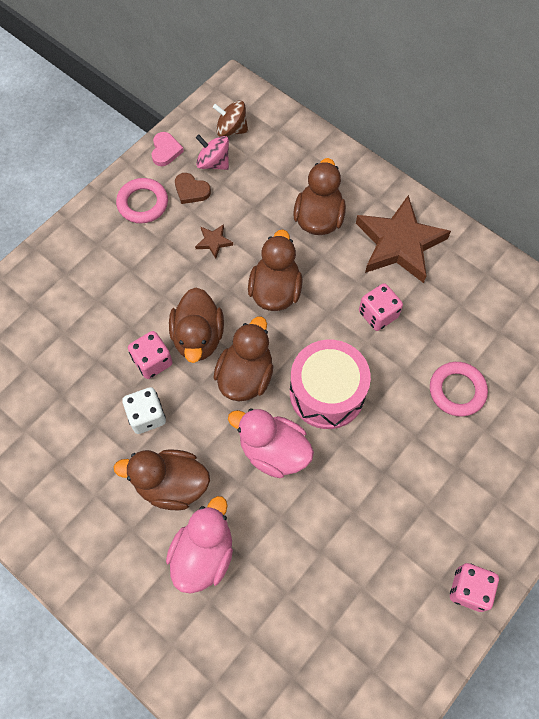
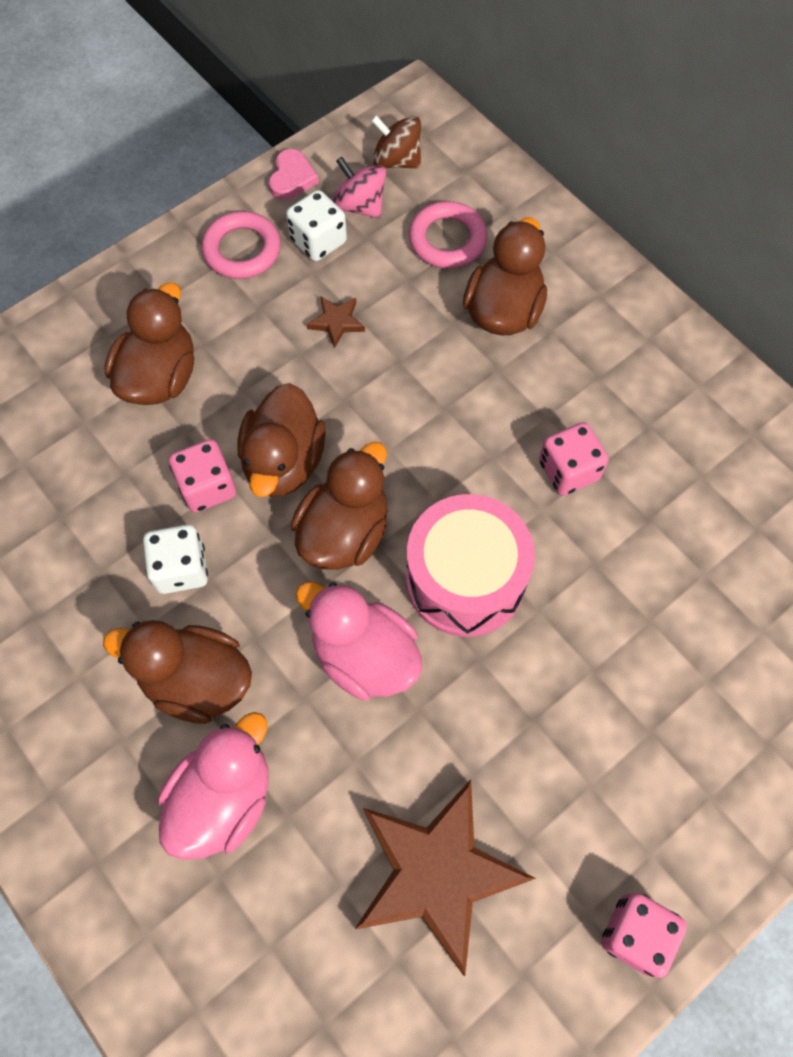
camera: 10 degrees right, 0 degrees up
(191, 190) = (318, 241): brown heart -> white dice
(275, 290) = (415, 409): brown duck -> brown duck (160, 377)
(399, 243) = (622, 367): brown star -> brown star (436, 874)
(457, 390) = (672, 610): pink ring -> pink ring (447, 240)

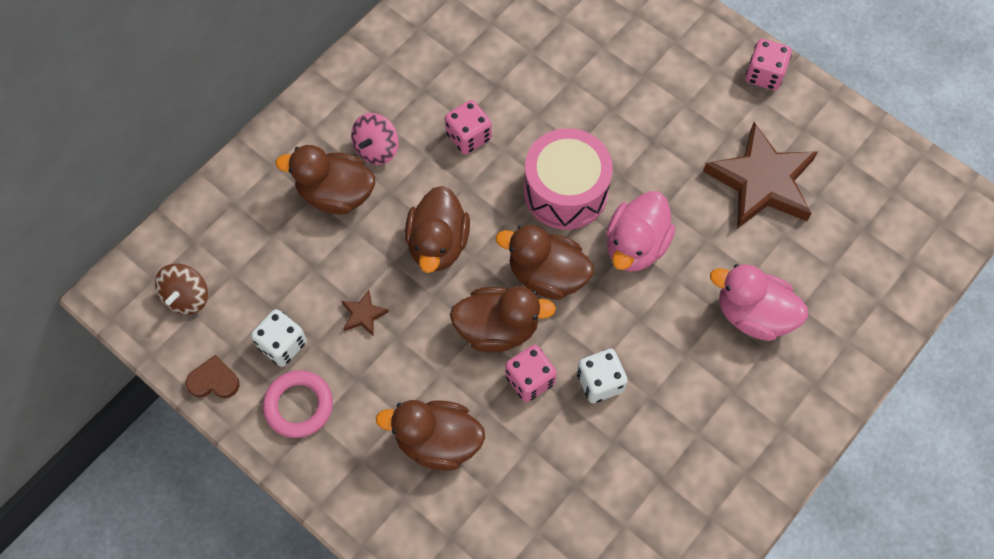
camera: 100 degrees left, 0 degrees up
(196, 681) = (680, 350): brown duck -> brown duck (438, 244)
(292, 178) = (214, 381): pink heart -> brown heart
(360, 205) = (240, 318): pink spinning top -> pink spinning top (376, 149)
(447, 240) = (269, 244): pink ring -> none

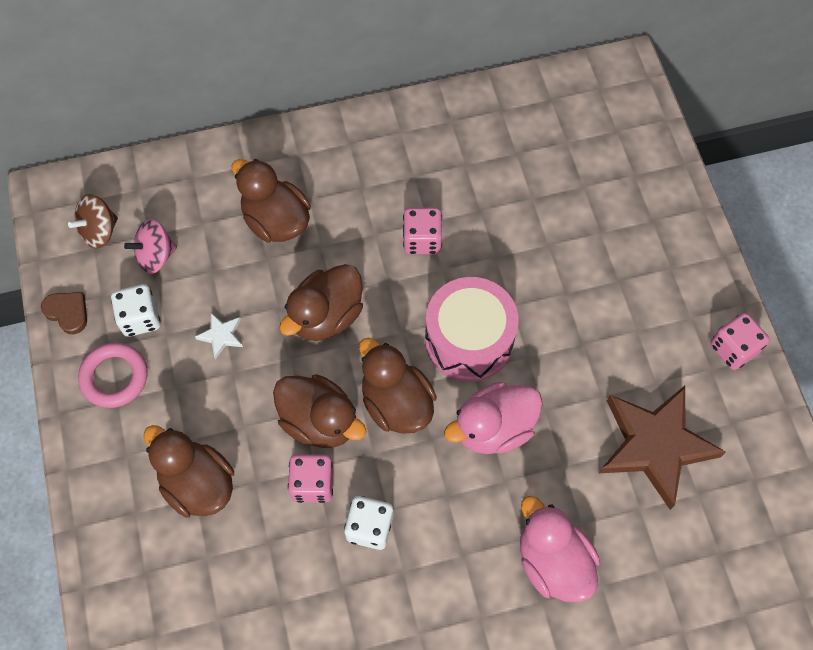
camera: 35 degrees right, 0 degrees up
(363, 315) = (221, 336): brown star -> white star
(376, 149) = (338, 203): pink spinning top -> pink spinning top (156, 256)

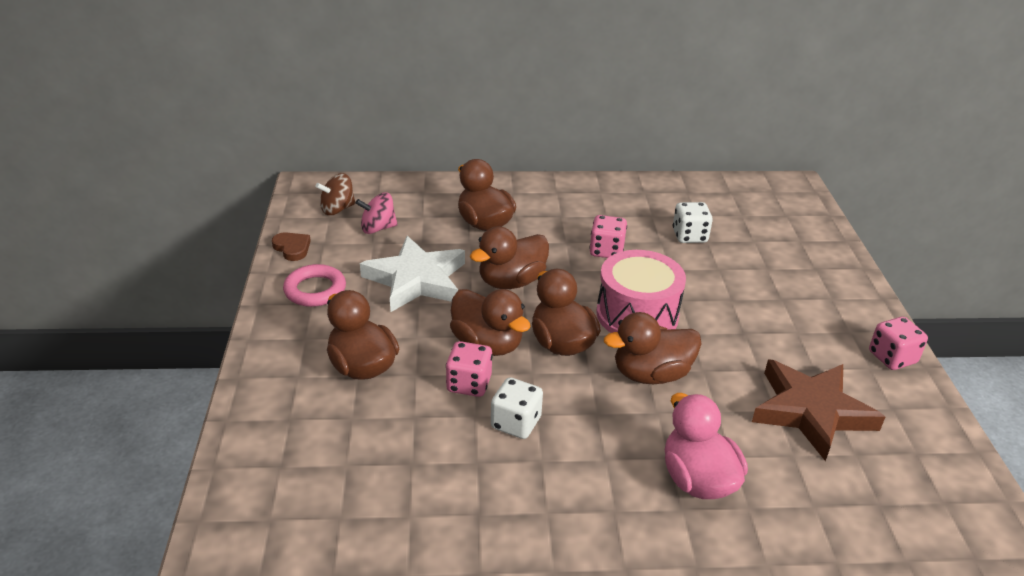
camera: 10 degrees right, 30 degrees down
(140, 318) = (351, 260): white dice -> white dice (689, 236)
(221, 336) = (416, 280): white star -> white star, size x2.48
(493, 428) = (651, 374): pink duck -> brown duck

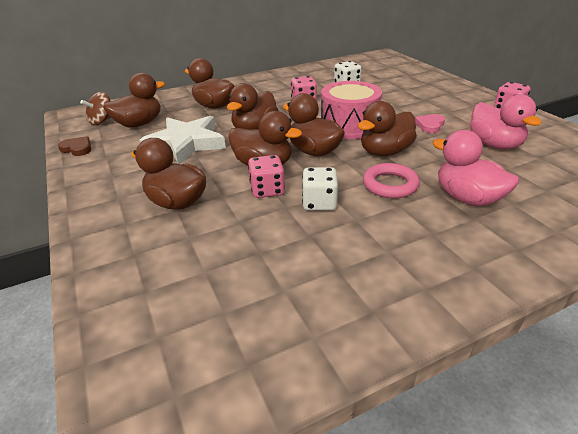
camera: 20 degrees left, 0 degrees up
(315, 290) = (110, 167): pink ring -> pink ring (390, 185)
(378, 228) = (139, 124): pink spinning top -> brown duck
(749, 349) = (430, 125): none -> pink heart
(811, 411) = (494, 144): brown star -> pink duck

